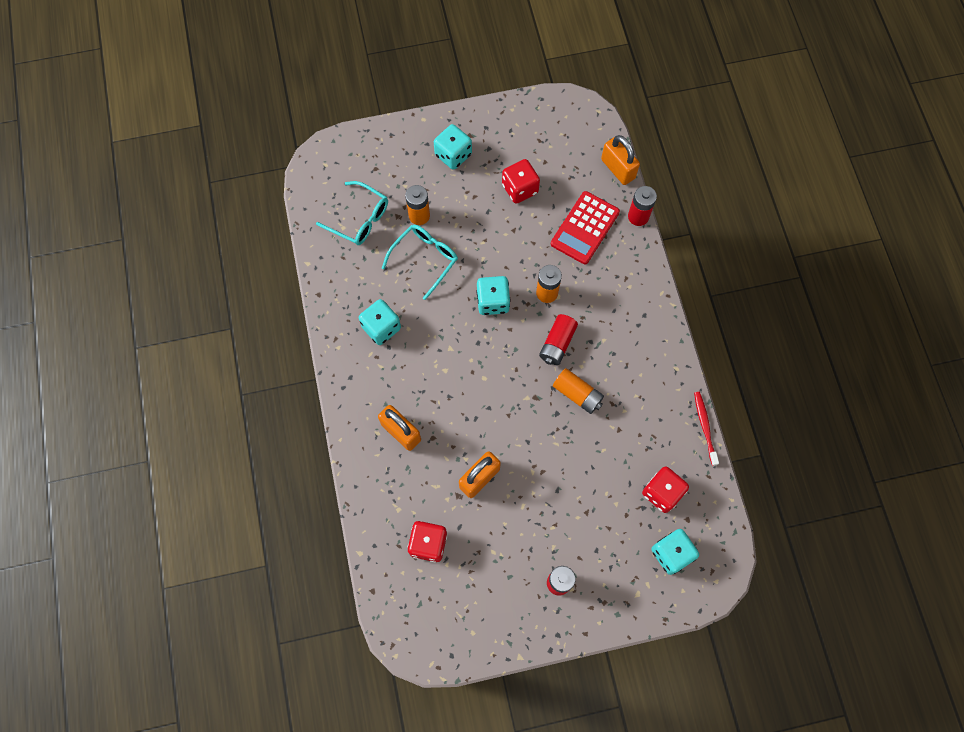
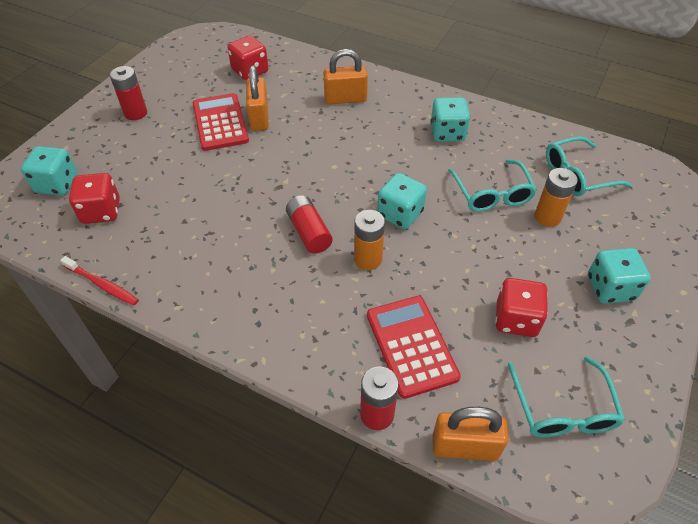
camera: 130 degrees right, 20 degrees down
(510, 503) = (220, 122): none -> red calculator
(558, 139) = (563, 410): none -> turquoise glasses
(577, 394) = (248, 214): orange battery -> none

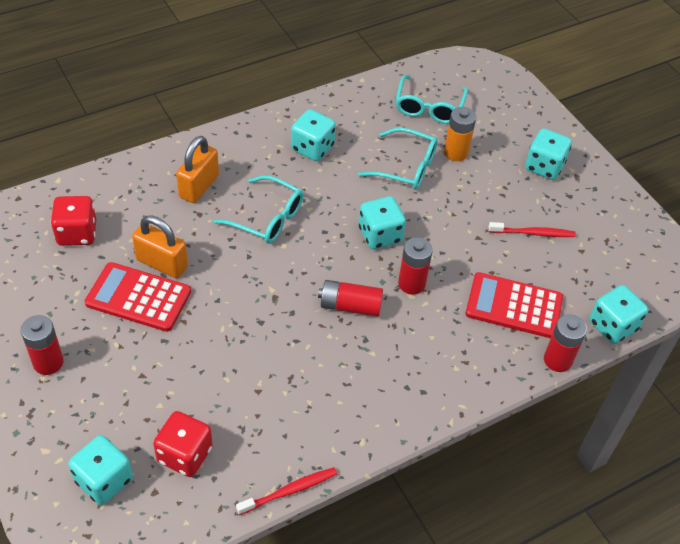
camera: 60 degrees left, 0 degrees up
(368, 259) = (411, 284): orange battery -> red battery
(464, 446) = (612, 326): orange padlock -> turquoise dice
(516, 319) = (533, 233): red dice -> red toothbrush
(563, 410) = (619, 258): turquoise glasses -> turquoise glasses (268, 218)

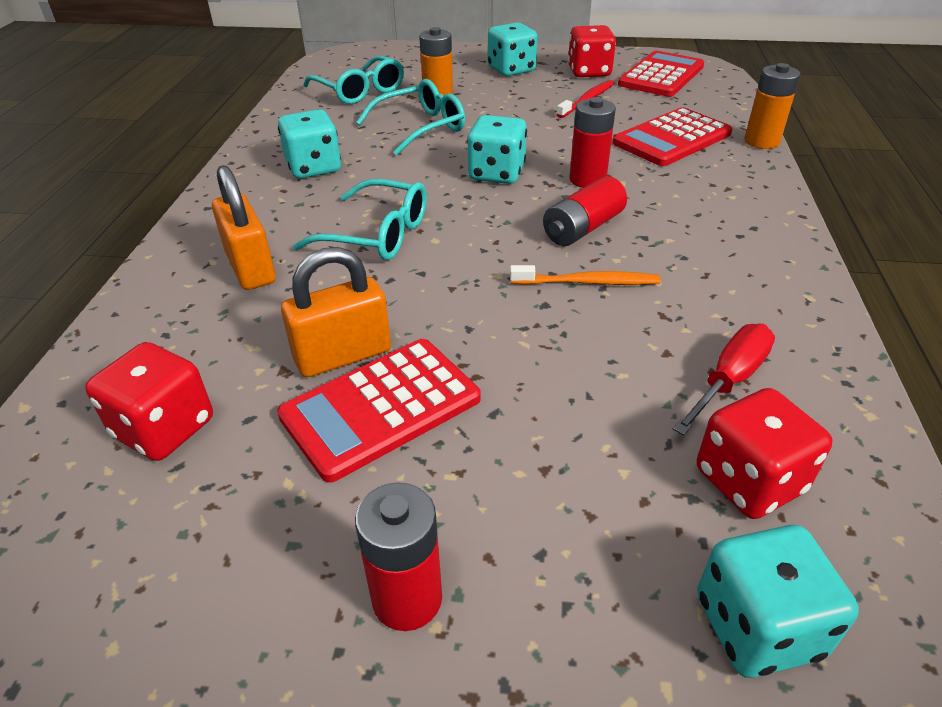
camera: 50 degrees left, 10 degrees down
(255, 425) = (729, 379): none -> red screwdriver
(268, 218) = (378, 235): turquoise glasses -> turquoise glasses turned 45 degrees clockwise
(290, 491) = (872, 390): red toothbrush -> none
(295, 332) = (588, 282): none -> orange toothbrush
(557, 360) = (761, 141): red battery -> orange battery
(586, 213) = (589, 72): none -> red dice
(612, 326) = (737, 105): turquoise dice -> none
(624, 259) = (661, 75): none -> red calculator

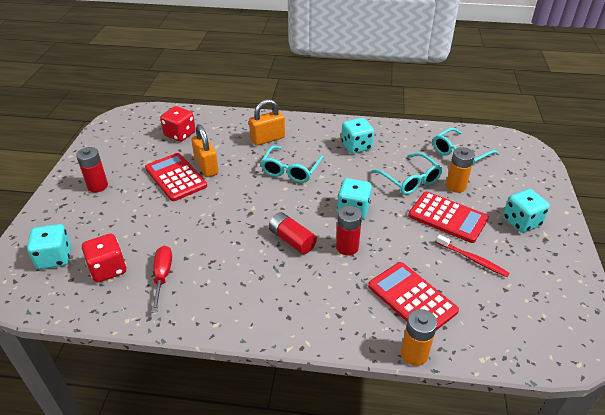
camera: 90 degrees right, 0 degrees up
(588, 282) = (242, 237): orange toothbrush -> none
(589, 72) = (532, 266): red dice -> none
(661, 75) = (541, 313): red calculator -> red calculator (447, 217)
(729, 379) = (162, 275): red screwdriver -> red screwdriver turned 135 degrees counterclockwise

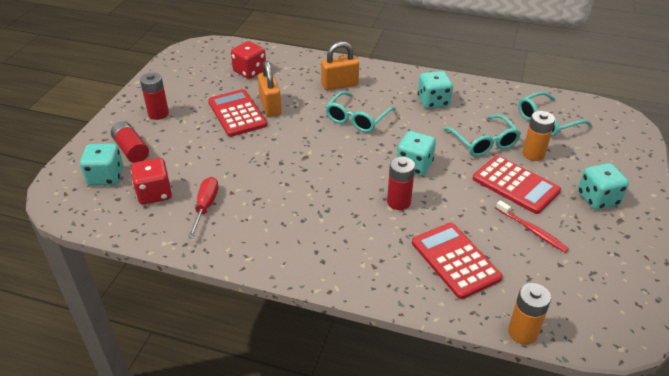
camera: 10 degrees right, 0 degrees up
(292, 240) = (342, 188): red battery -> red battery (131, 150)
(414, 354) = (444, 313): orange battery -> orange battery (522, 332)

